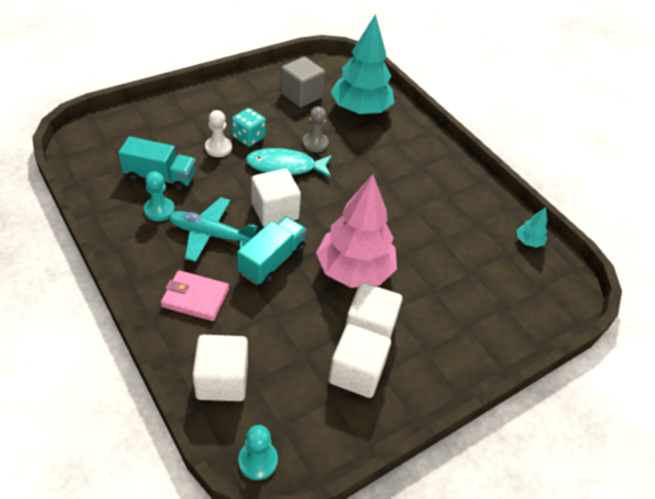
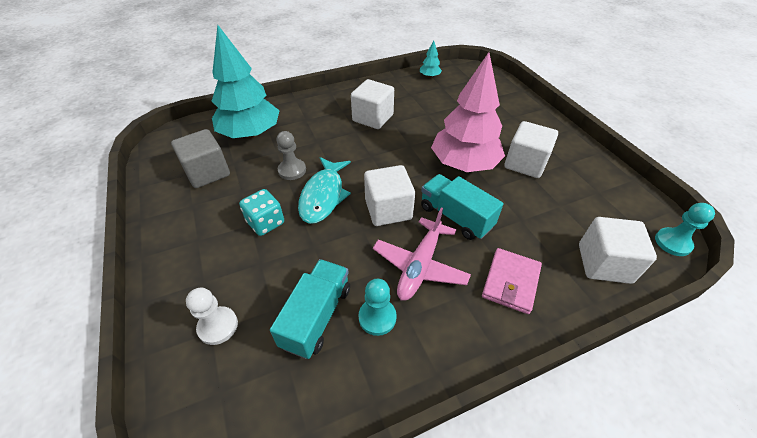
camera: 75 degrees left, 0 degrees up
(210, 234) = (420, 266): turquoise plane -> pink plane
(218, 148) = (276, 252): white pawn -> white pawn (218, 326)
(356, 373) = (569, 176): white cube -> white cube (373, 118)

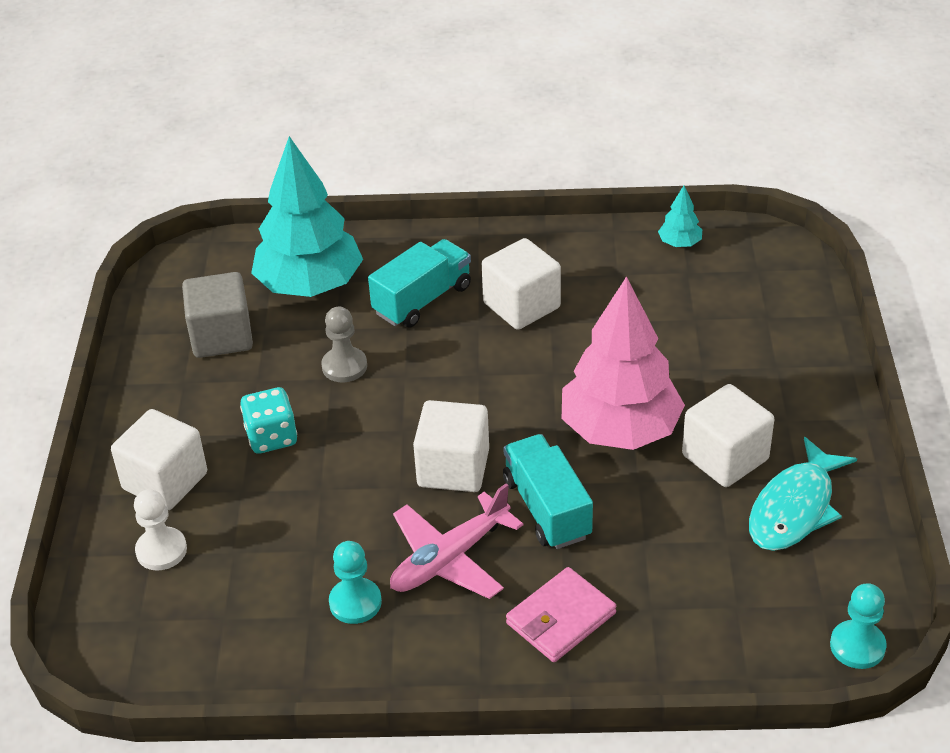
camera: 25 degrees right, 5 degrees down
(317, 316) = (282, 577): turquoise truck -> turquoise truck (422, 300)
(323, 195) = (370, 420): turquoise fish -> turquoise fish (794, 508)
(604, 263) = (719, 638): white cube -> white cube (165, 481)

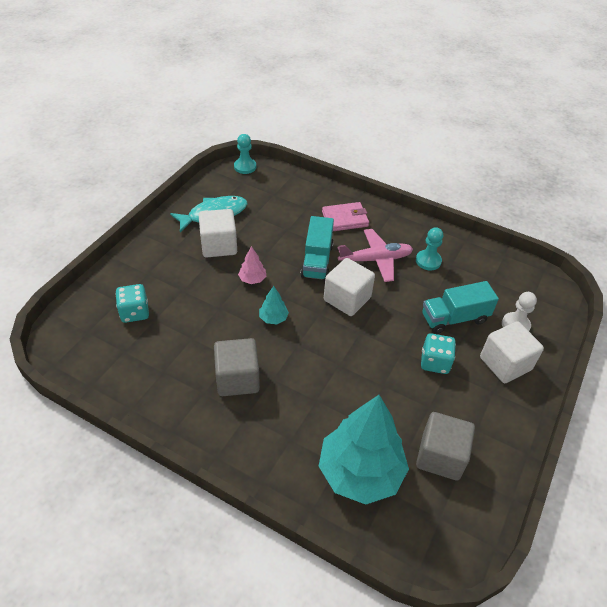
camera: 155 degrees left, 5 degrees up
(344, 366) = (370, 389): grey pawn -> none
(422, 300) = (293, 416): turquoise truck -> turquoise truck (454, 318)
(521, 305) = (237, 379): white cube -> grey cube
(620, 430) = (252, 279): pink tree -> pink tree, size x0.41
(679, 243) = (105, 374): turquoise tree -> turquoise tree (273, 318)
(729, 314) = (134, 312): none -> turquoise dice

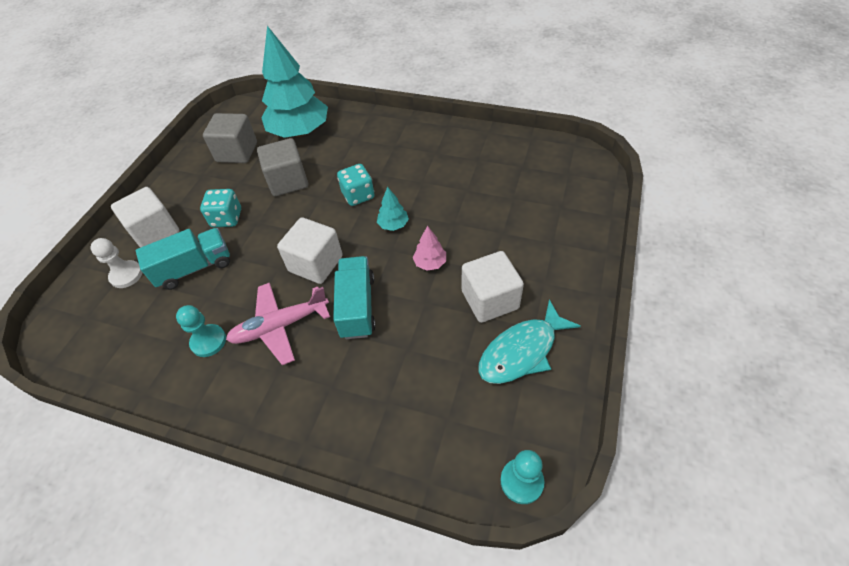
camera: 175 degrees right, 5 degrees up
(134, 312) = (537, 200): turquoise dice -> turquoise dice (358, 195)
(237, 379) = (410, 167): grey cube -> grey cube (288, 181)
(345, 219) = (325, 391): pink wallet -> none

